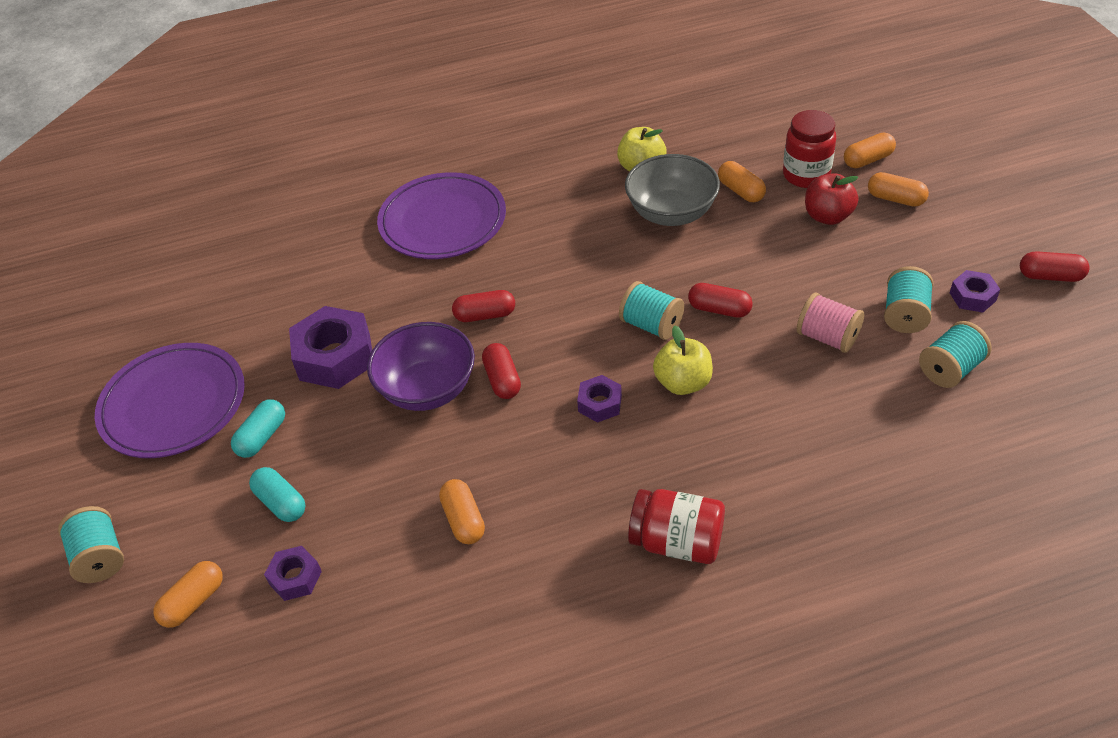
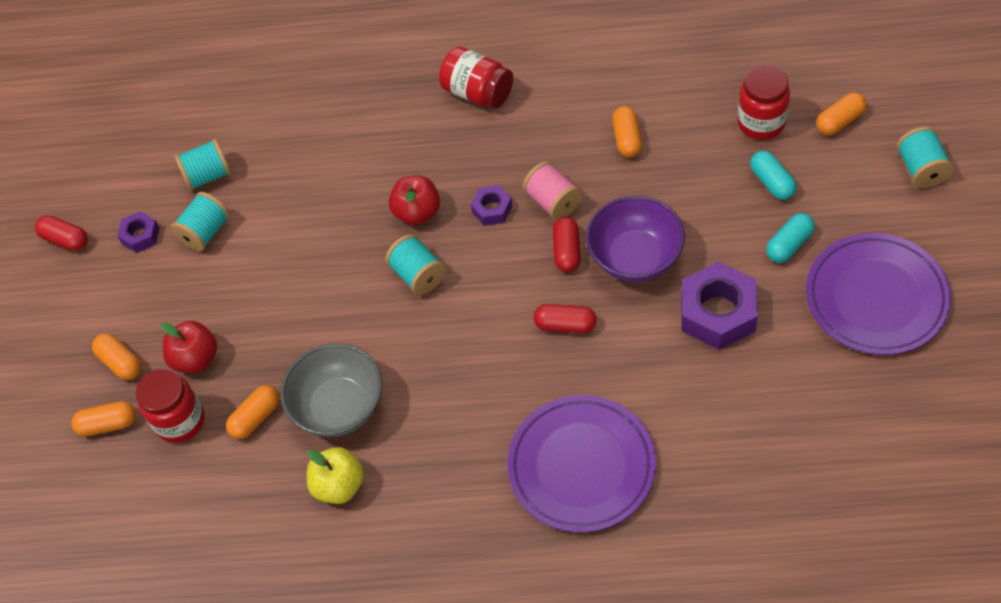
camera: 160 degrees left, 10 degrees up
(295, 578) = (761, 123): purple nut -> red jar
(683, 383) = (417, 212): yellow apple -> red apple
(719, 309) = (352, 276): red capsule -> none
(741, 191) = (256, 417): orange capsule -> orange capsule turned 60 degrees clockwise
(827, 337) = (280, 226): pink spool -> pink spool (553, 202)

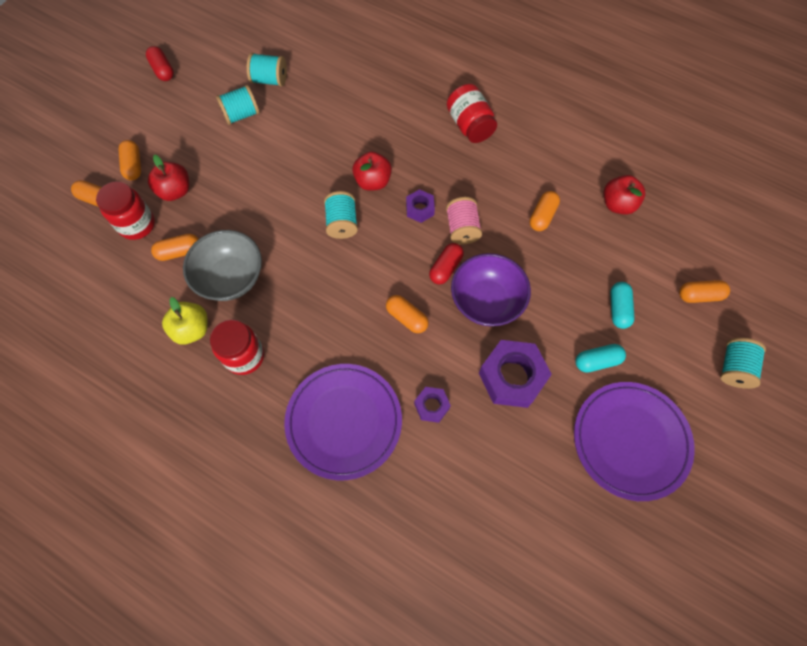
camera: 25 degrees right, 10 degrees up
(140, 236) = (204, 94): purple nut -> purple nut (431, 406)
(565, 325) = (406, 318): red capsule -> orange capsule
(694, 81) = (617, 204): none -> red apple
(761, 123) = (642, 262): red jar -> red jar (244, 356)

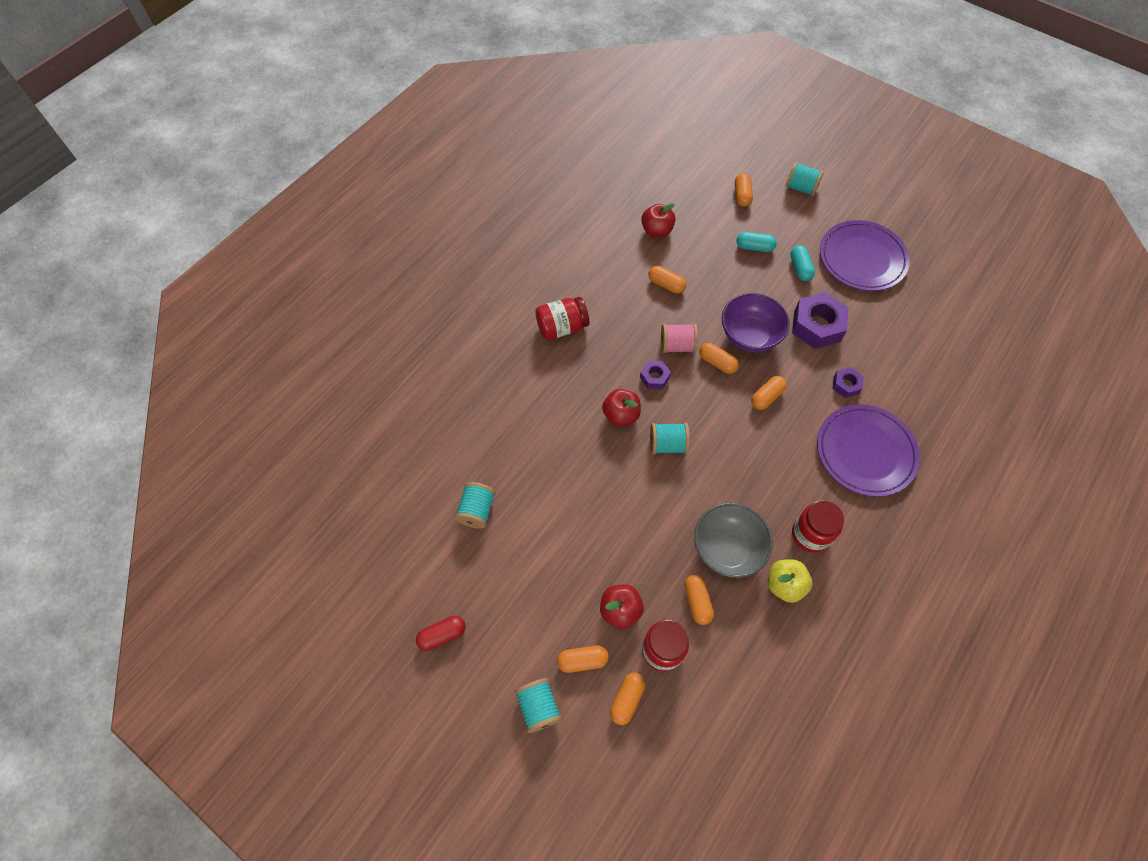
camera: 85 degrees left, 5 degrees down
(241, 115) = (522, 541): turquoise spool -> turquoise spool (539, 707)
(445, 268) = (717, 363): red capsule -> orange capsule

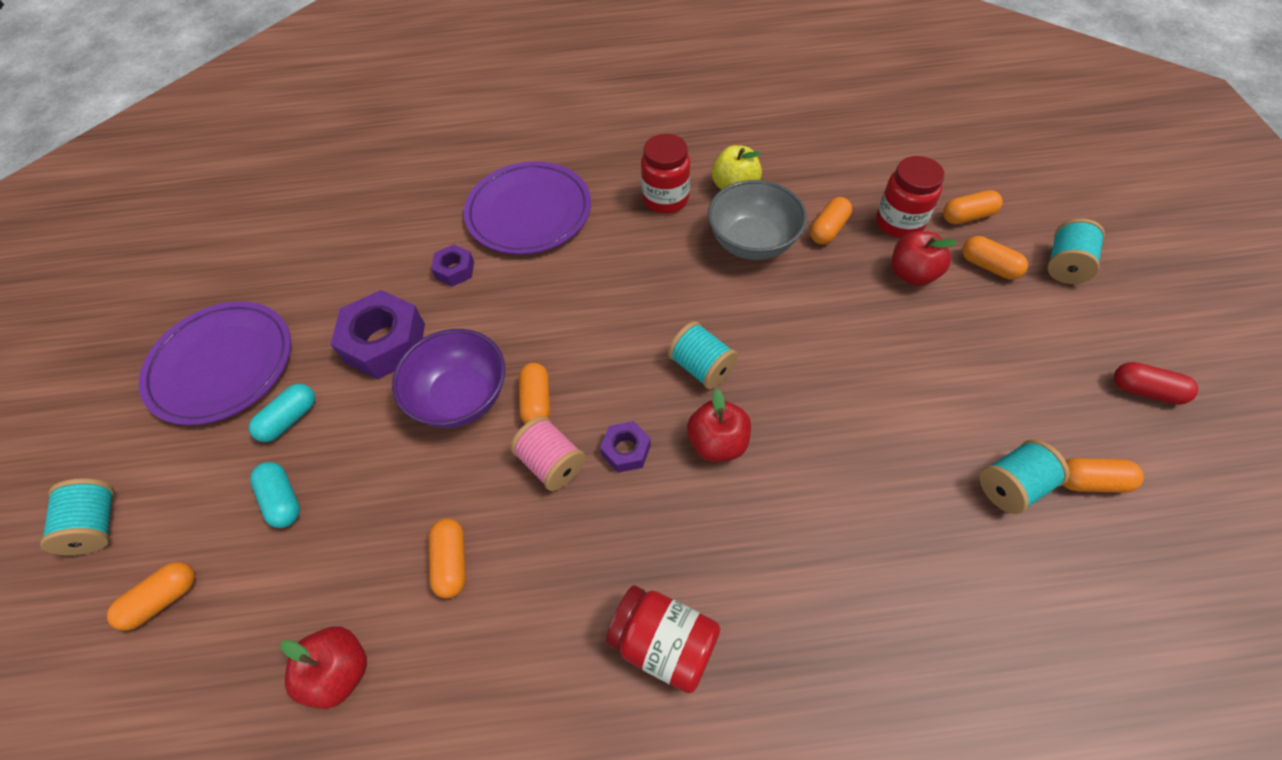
camera: 130 degrees left, 5 degrees down
(766, 397) = (540, 323): orange capsule -> orange capsule (1090, 481)

